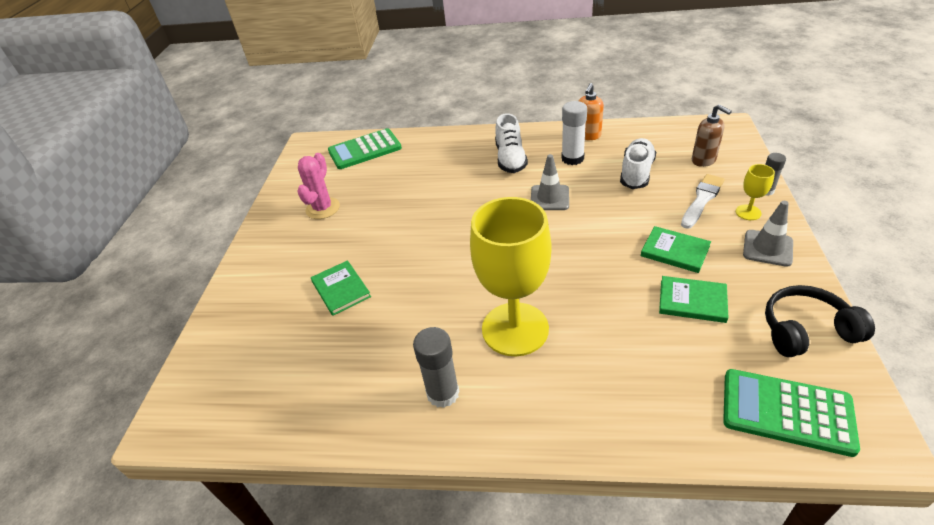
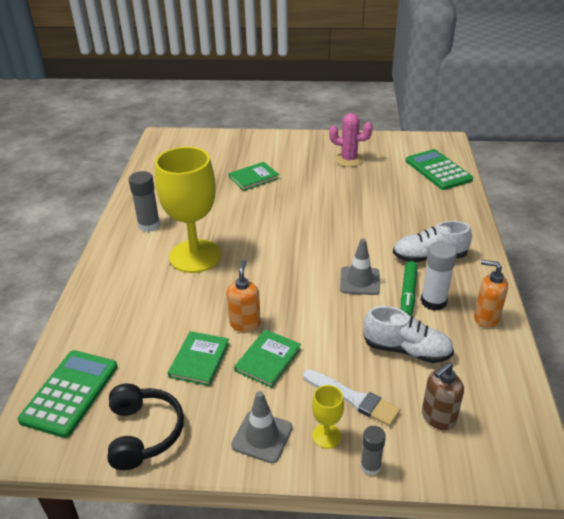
camera: 85 degrees right, 5 degrees down
(564, 171) = (408, 293): none -> green marker
(628, 272) = (245, 323): none -> orange soap dispenser

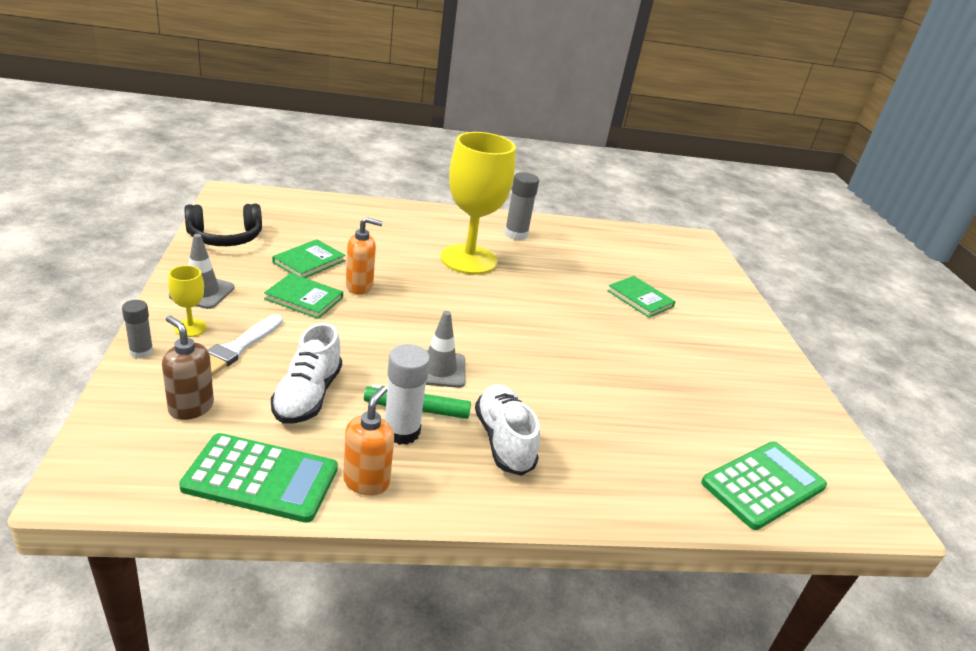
camera: 75 degrees right, 5 degrees down
(70, 393) = (278, 207): green calculator -> green calculator (261, 478)
(199, 360) = (309, 261): green book -> green book turned 60 degrees counterclockwise
(349, 160) = (735, 383): pink cactus -> none

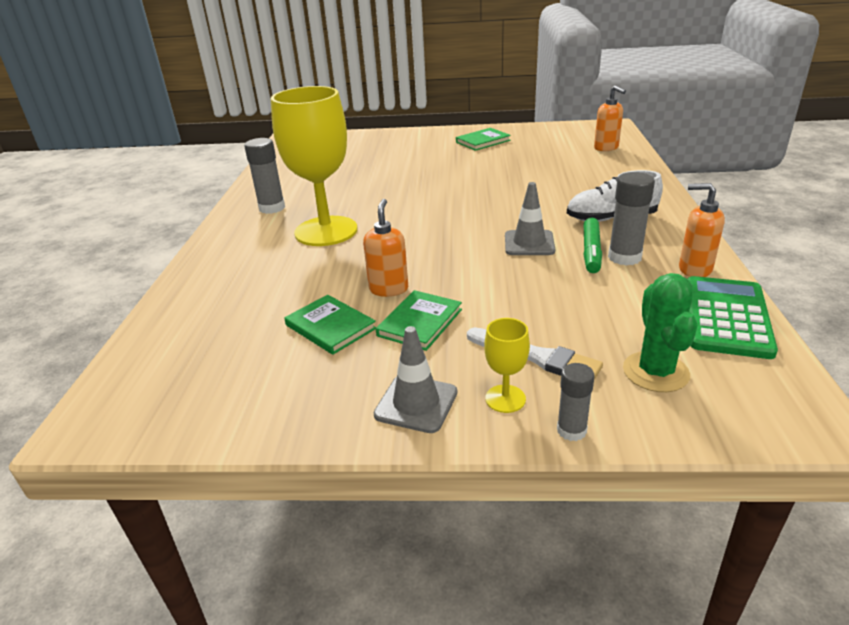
camera: 75 degrees left, 0 degrees up
(191, 407) = (655, 372): brown soap dispenser -> green cactus
(225, 237) = (253, 407): black headphones -> none
(307, 395) = (599, 304): white shoe -> none
(401, 431) = (624, 257): white glue stick -> grey glue stick
(640, 299) = (394, 164): green book -> green book (483, 141)
(763, 485) = (606, 148): green calculator -> orange soap dispenser

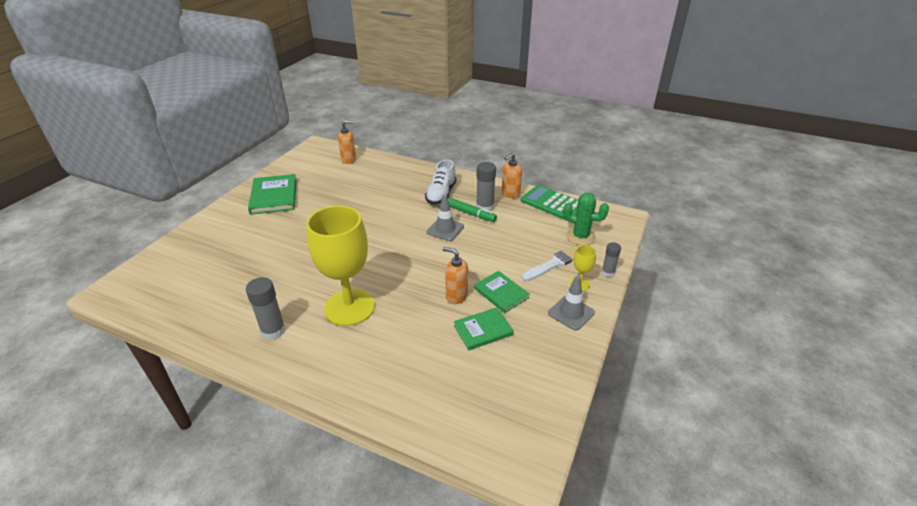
camera: 70 degrees left, 5 degrees up
(483, 141) = (274, 196): green book -> green book, size x1.57

